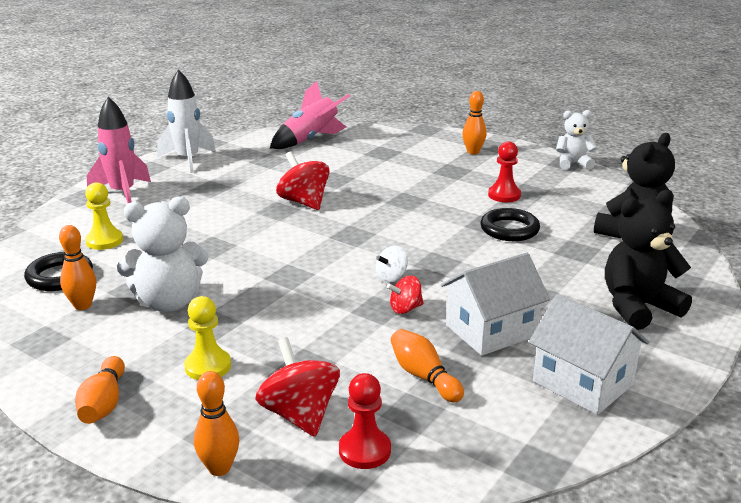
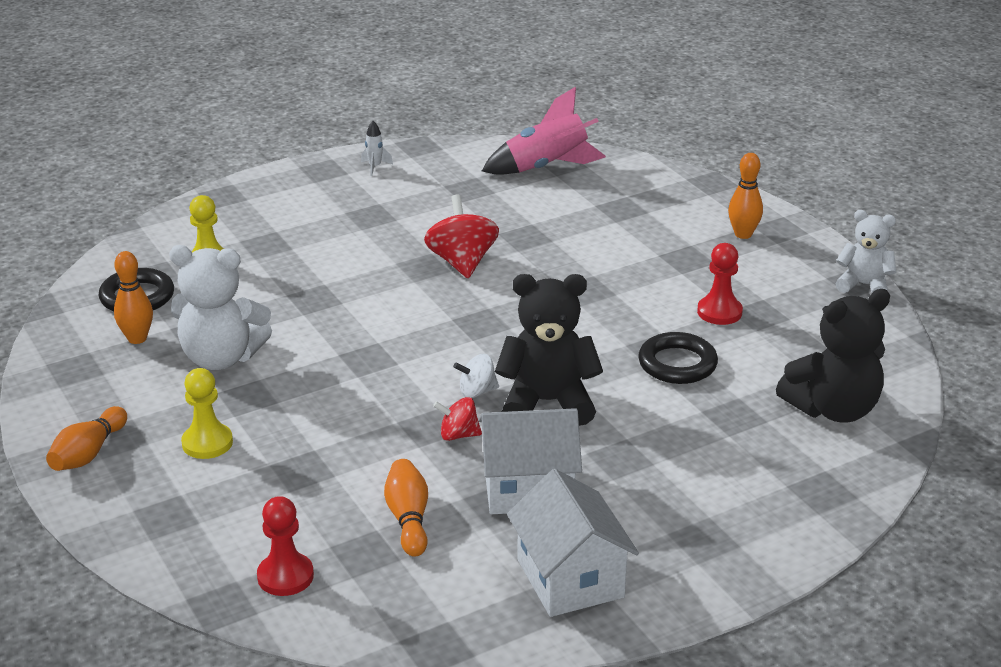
camera: 25 degrees right, 5 degrees up
(123, 193) = (269, 201): pink rocket -> none
(188, 160) = (375, 167): white rocket -> white rocket, size x0.43
(219, 468) = (144, 550): orange bowling pin -> none
(300, 414) = (254, 521): red spinning top -> none
(638, 307) = (730, 510): black teddy bear -> black teddy bear (547, 402)

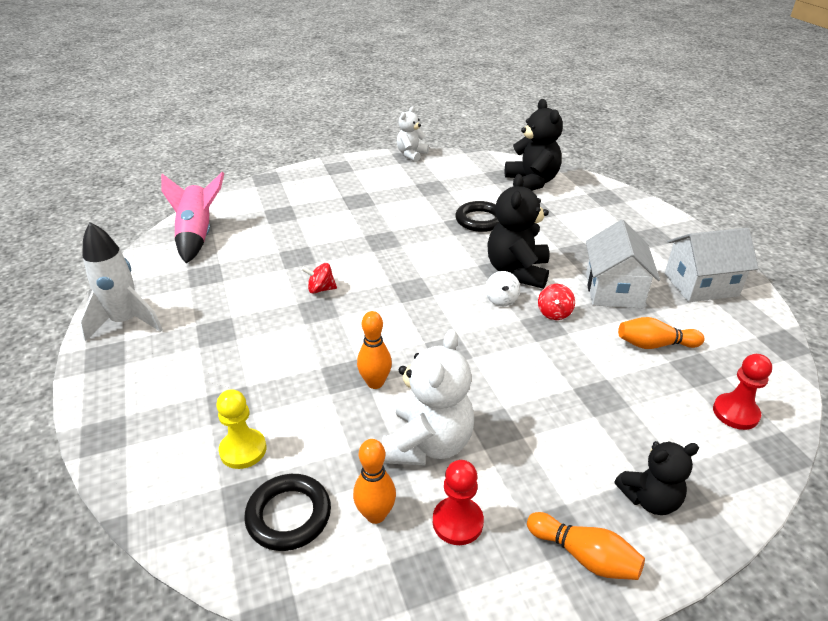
camera: 80 degrees left, 5 degrees up
(153, 497) = (650, 499): none -> black teddy bear
(207, 443) = (565, 457): yellow pawn -> none
(375, 167) = (126, 322): white rocket -> white rocket, size x2.33
(462, 262) = (321, 289): red spinning top -> red spinning top, size x0.57
(719, 312) = (426, 199): red pawn -> red pawn (457, 522)
(743, 234) = (338, 178): orange bowling pin -> orange bowling pin (375, 383)

